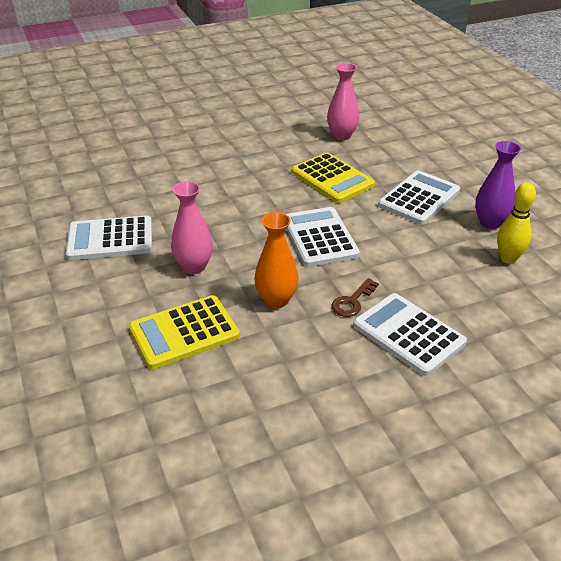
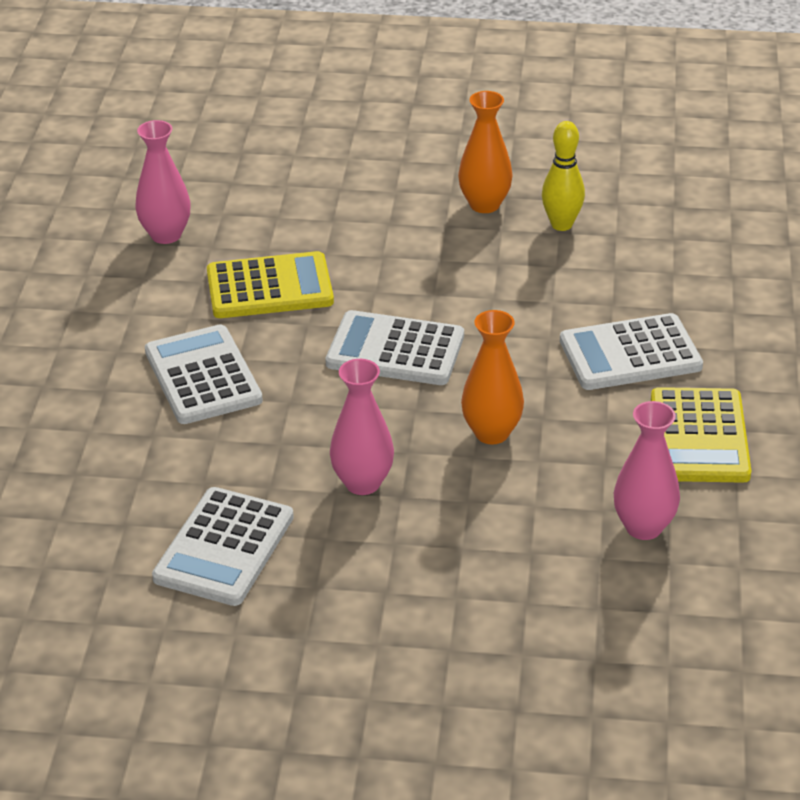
camera: 60 degrees left, 0 degrees up
(184, 332) = (493, 532): yellow calculator -> yellow calculator (699, 437)
(234, 402) = (643, 527): none -> pink vase
(352, 301) = (543, 373): brown key -> none
(419, 198) = (385, 235): white calculator -> white calculator (202, 376)
(490, 222) = (484, 204): purple vase -> orange vase

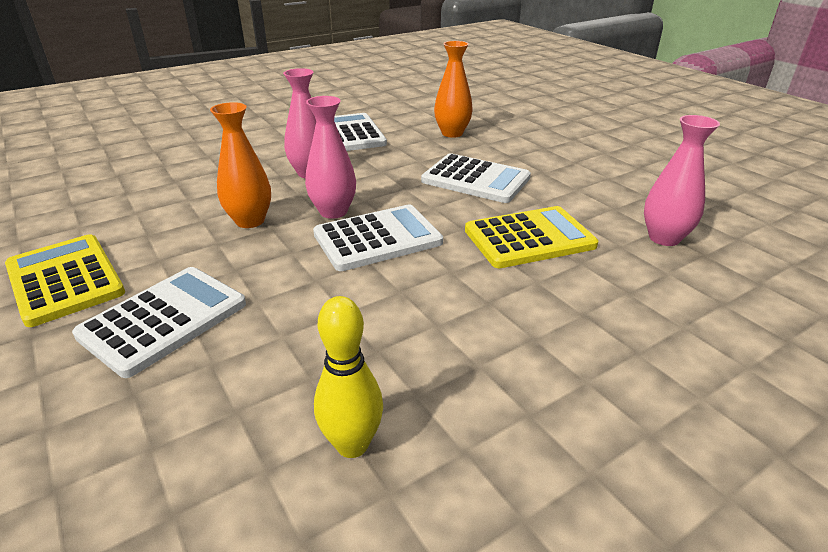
camera: 140 degrees right, 5 degrees down
(269, 287) = (529, 238): yellow calculator -> yellow calculator turned 150 degrees counterclockwise
(484, 204) = (474, 421): orange vase -> orange vase (452, 133)
(643, 527) = (98, 214): pink vase -> pink vase (333, 211)

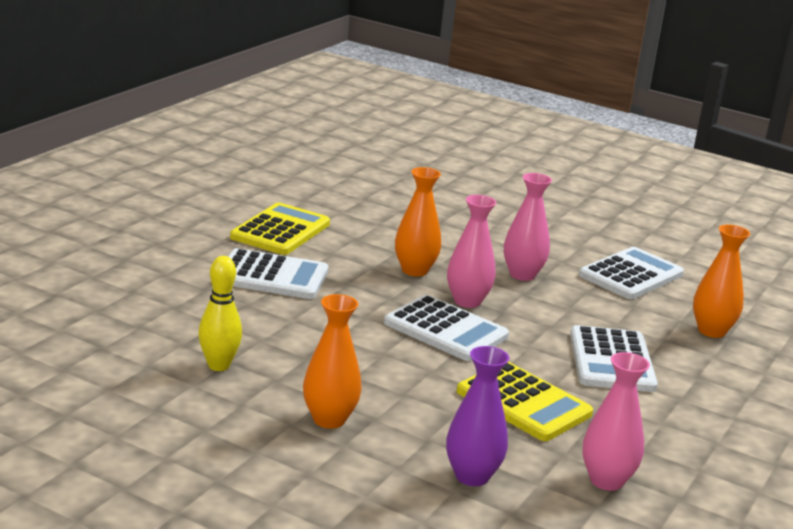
camera: 60 degrees right, 10 degrees down
(527, 375) = (329, 419): none -> orange vase
(657, 307) = (472, 476): none -> purple vase

